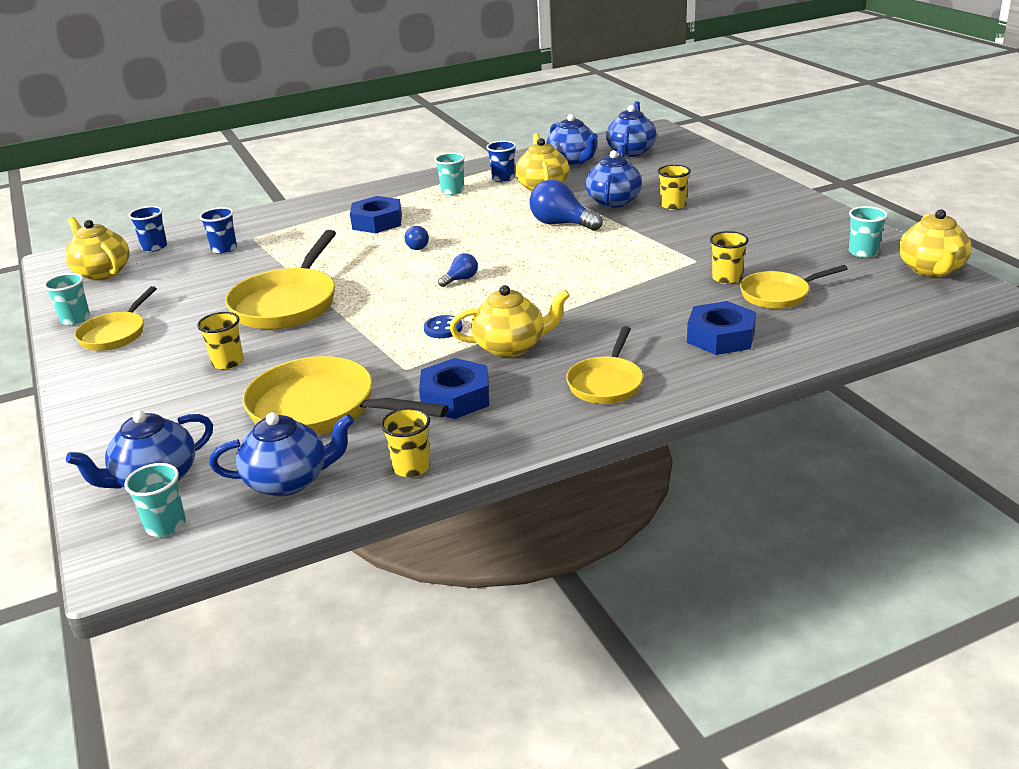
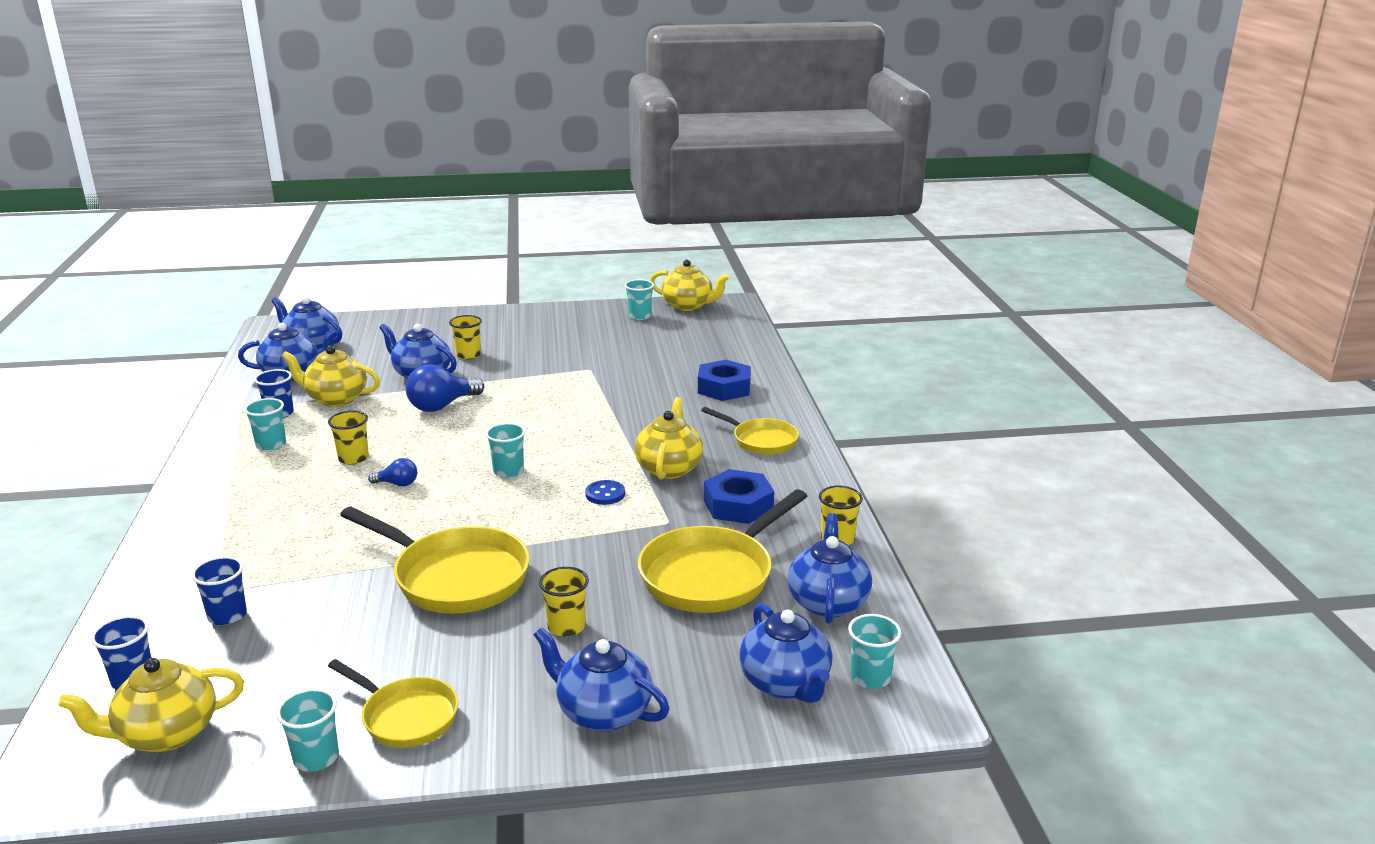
camera: 75 degrees left, 5 degrees down
(118, 403) = (602, 712): none -> blue teapot
(377, 222) = (294, 499): blue nut -> none
(461, 279) = (508, 471): blue light bulb -> turquoise cup
(726, 278) = (632, 366): yellow cup -> yellow cup (353, 458)
(778, 295) = (678, 356): yellow pan -> none

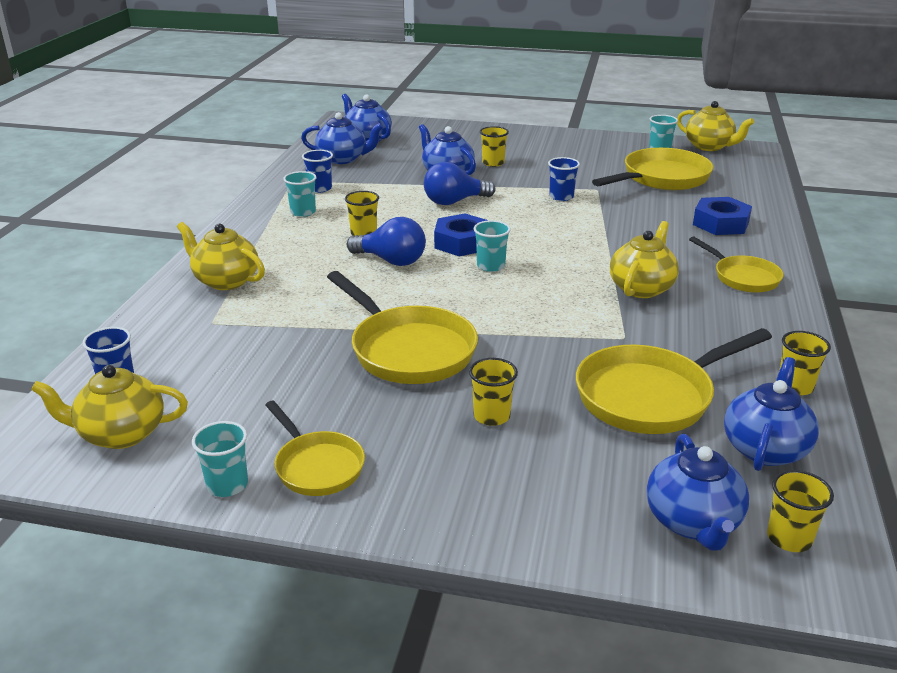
camera: 20 degrees right, 5 degrees up
(227, 615) = (210, 345): blue cup -> blue cup (561, 197)
(336, 399) = (369, 183): yellow teapot -> yellow teapot (225, 280)
(397, 484) = (391, 261): blue light bulb -> blue light bulb, size x1.89
(602, 712) = (496, 506): blue teapot -> none
(605, 494) = (572, 301): blue button -> none
(651, 348) = (661, 178): none -> yellow pan
(738, 505) = (699, 334): blue nut -> blue nut (462, 242)
(870, 677) = (789, 538): turquoise cup -> yellow cup

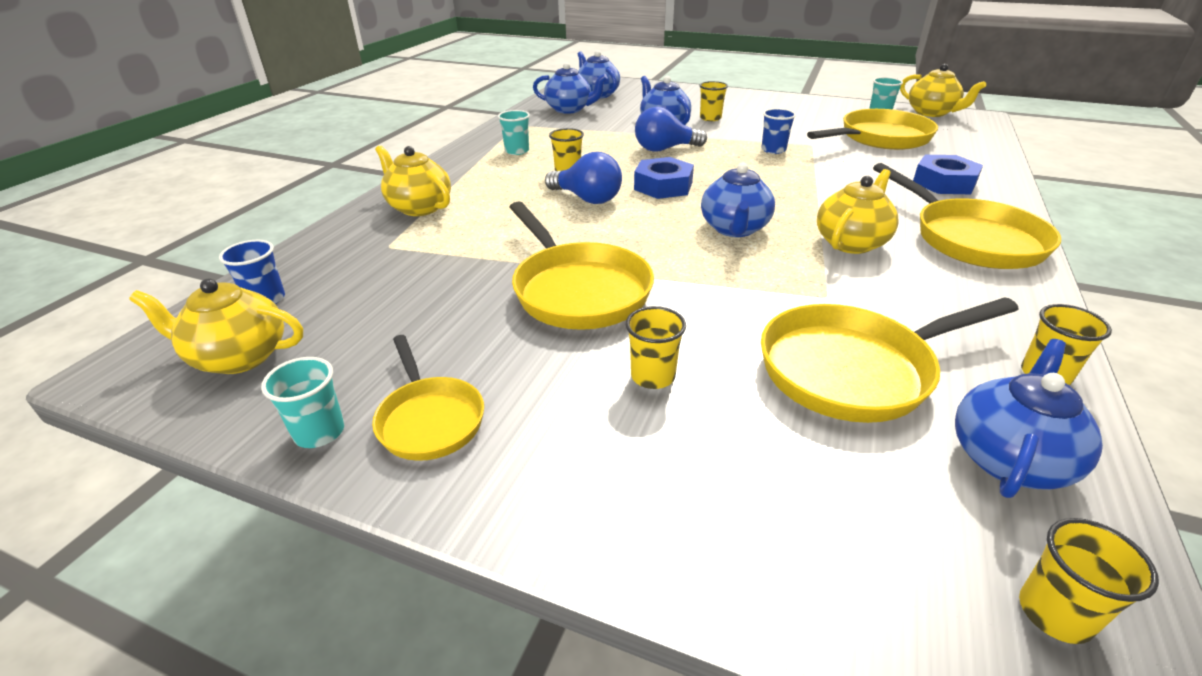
camera: 10 degrees right, 5 degrees up
(320, 188) = (540, 132): blue cup -> none
(491, 266) = (688, 210): turquoise cup -> none
(693, 522) = (903, 565): blue teapot -> blue teapot (734, 229)
(743, 277) = (971, 239): yellow pan -> yellow pan, size x1.68

